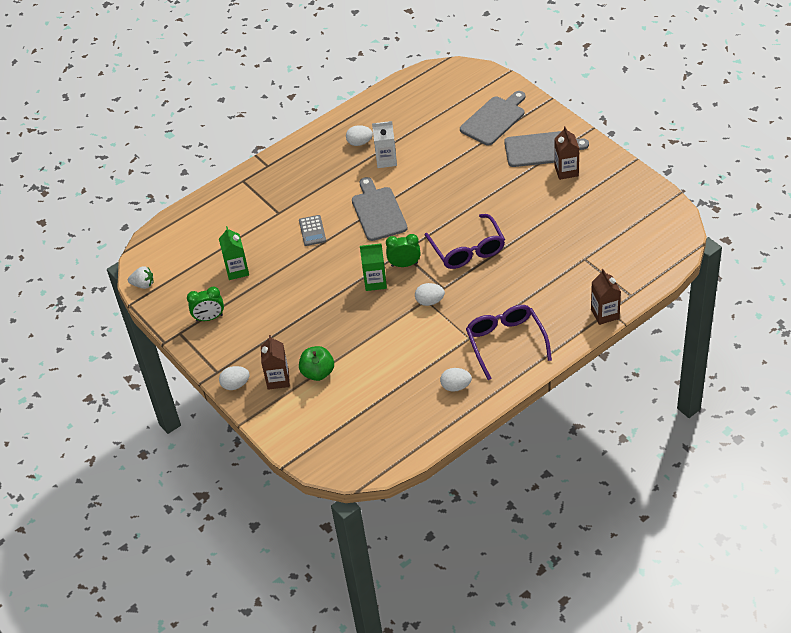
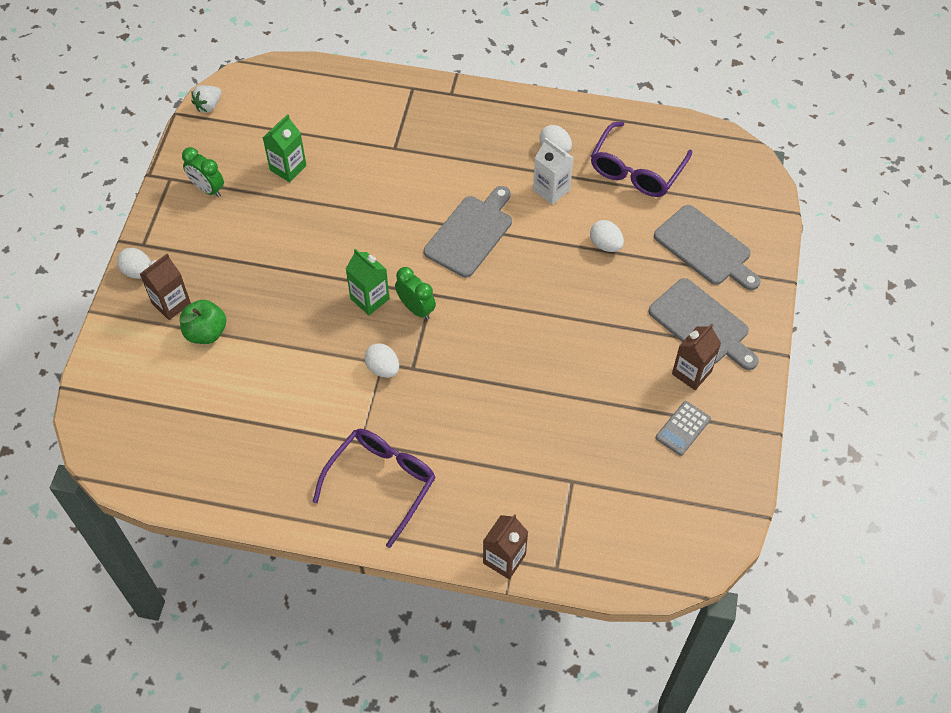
camera: 45 degrees right, 10 degrees up
(143, 284) = (208, 105): white strawberry -> white strawberry turned 75 degrees clockwise
(312, 231) = (394, 194): grey calculator -> grey calculator (683, 428)
(456, 386) = (282, 475): white egg -> white egg (605, 244)
(467, 249) = (487, 353): purple glasses -> purple glasses (636, 169)
(494, 119) = (705, 248): grey cutting board -> grey cutting board turned 45 degrees clockwise

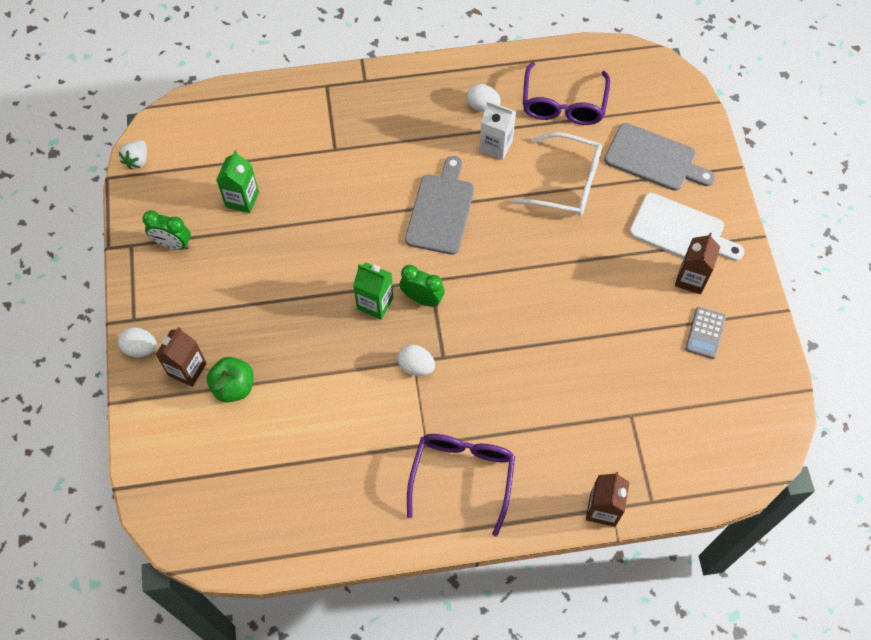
camera: 20 degrees left, 5 degrees up
(605, 244) = (566, 183): white egg -> white glasses
(702, 324) = (681, 231): grey cutting board -> white cutting board

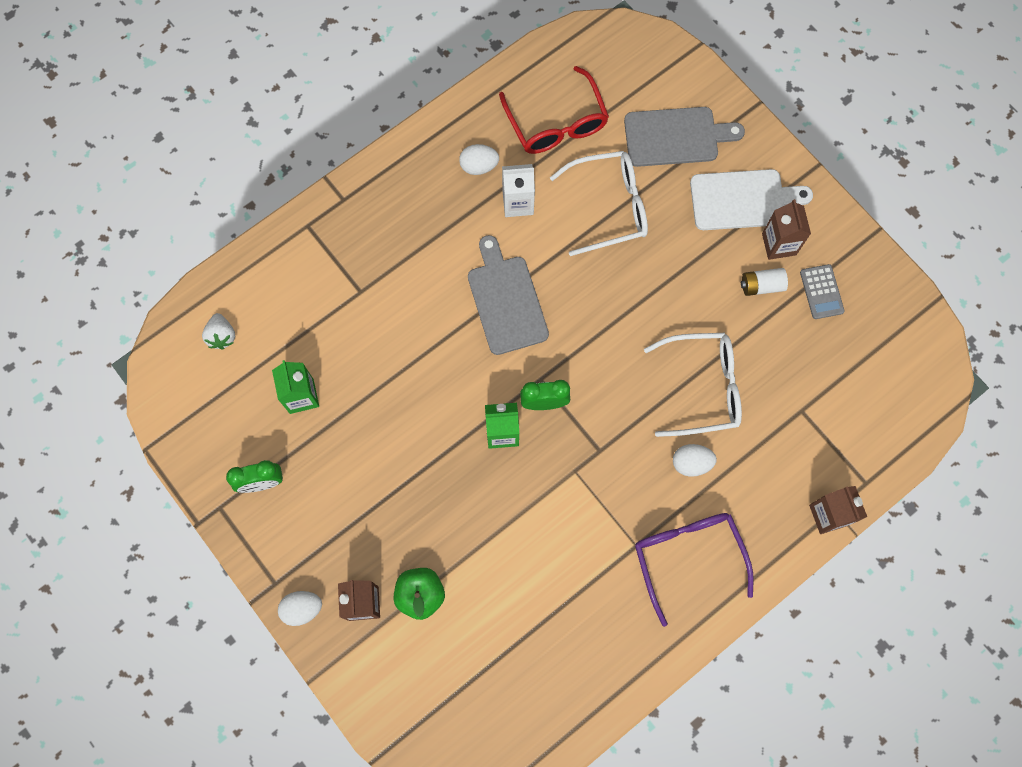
camera: 30 degrees left, 10 degrees up
(137, 160) = (164, 413): white strawberry -> white strawberry (222, 336)
(416, 366) = (580, 474): white egg -> white egg (691, 463)
(556, 353) = (701, 387): none -> white glasses
(563, 103) = (556, 122): purple glasses -> red glasses
(656, 303) = (761, 286): none -> white battery

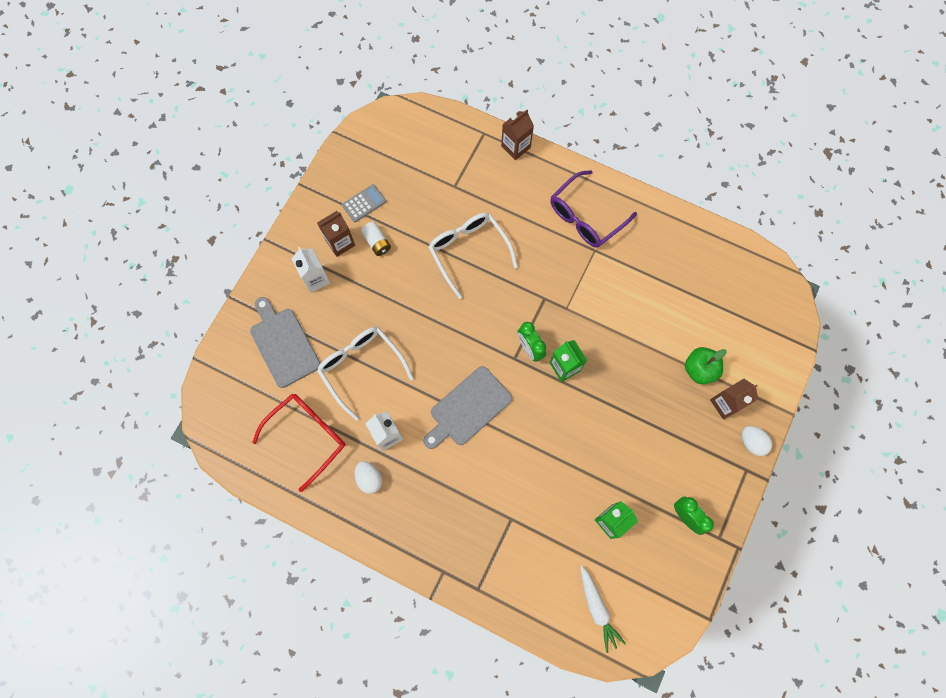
camera: 115 degrees left, 0 degrees up
(222, 336) = (597, 608): white strawberry -> white carrot
(691, 463) = (524, 238): white egg -> none
(742, 200) = (316, 279): white cutting board -> white carton

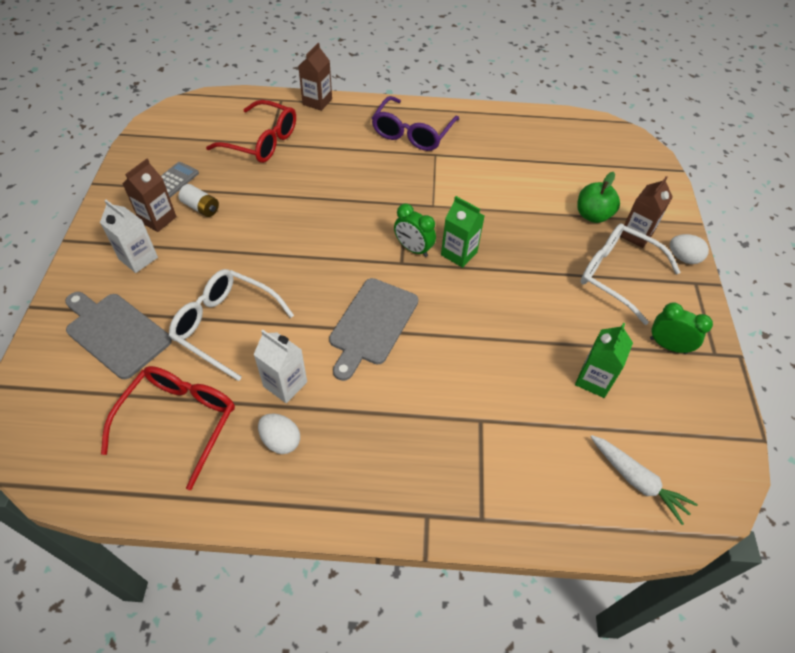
camera: 25 degrees left, 20 degrees down
(449, 181) = (261, 141): none -> red glasses
(469, 252) = (307, 189): white glasses -> white glasses (618, 276)

